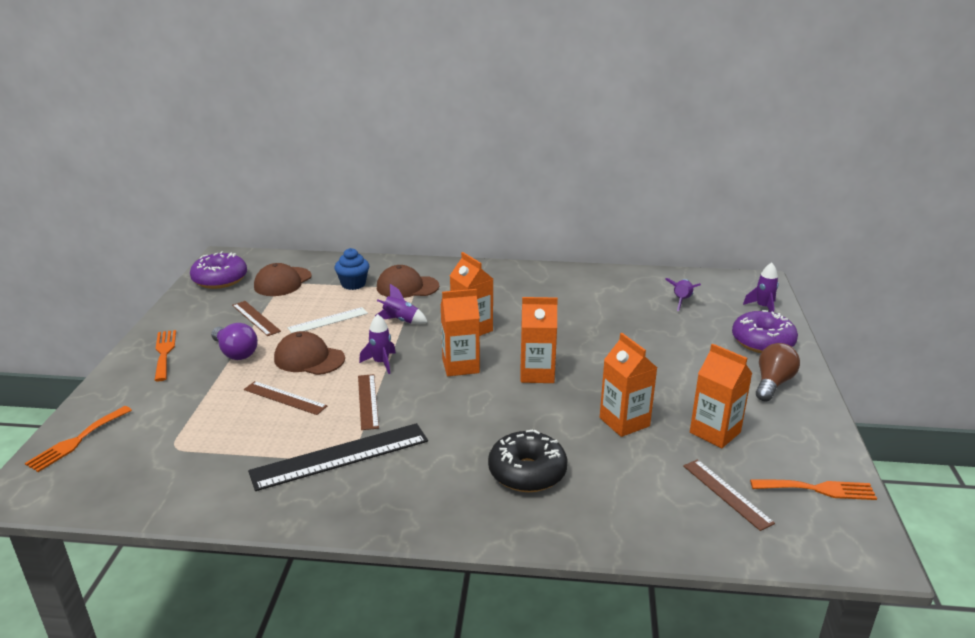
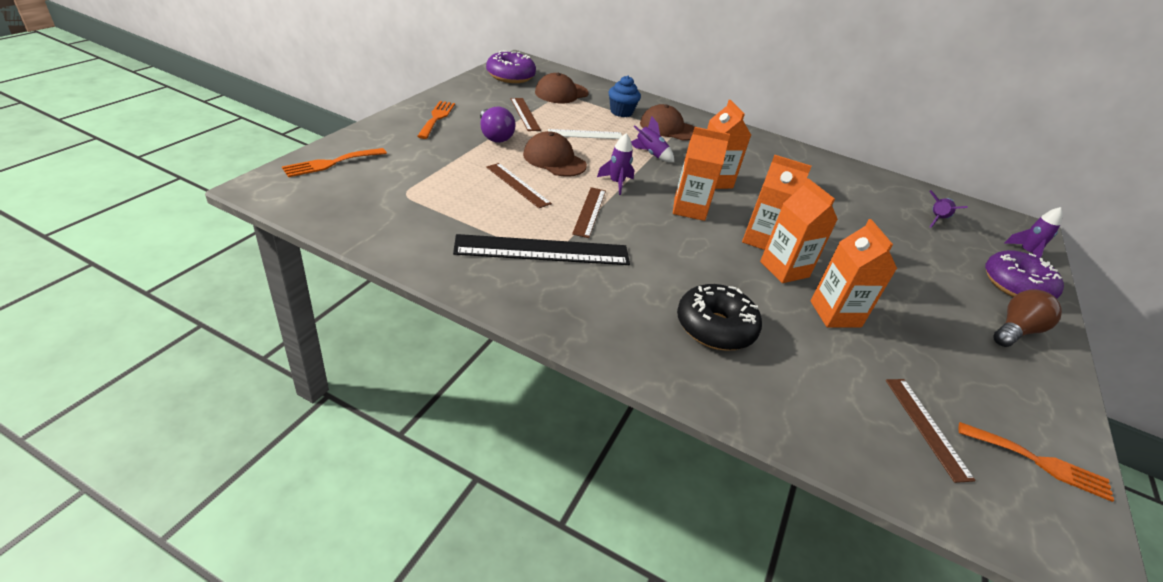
camera: 15 degrees right, 10 degrees up
(715, 432) = (933, 358): orange carton -> orange carton (784, 269)

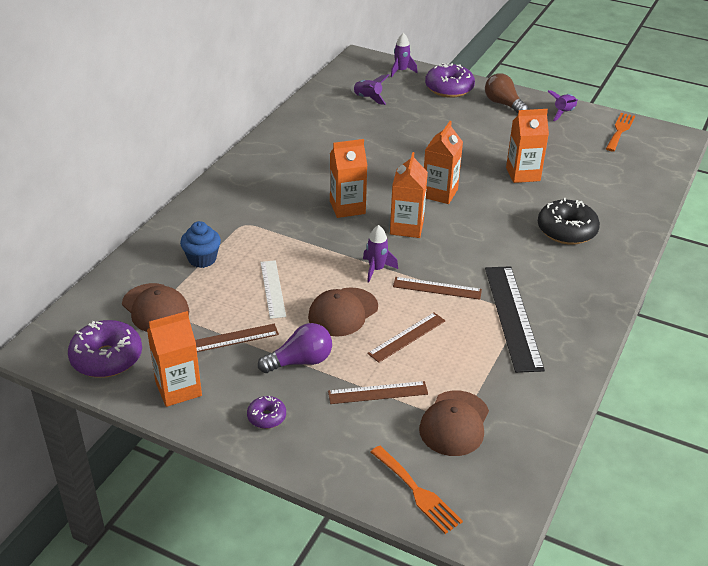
camera: 85 degrees left, 0 degrees up
(437, 118) = (266, 417): orange fork -> purple donut
(650, 154) = (304, 243): purple rocket -> purple rocket (563, 113)
(668, 128) = (236, 226): brown cap -> brown cap (454, 423)
(784, 269) = (478, 188): orange carton -> orange carton (178, 389)
(926, 427) = (614, 162): brown ruler -> brown ruler (378, 393)

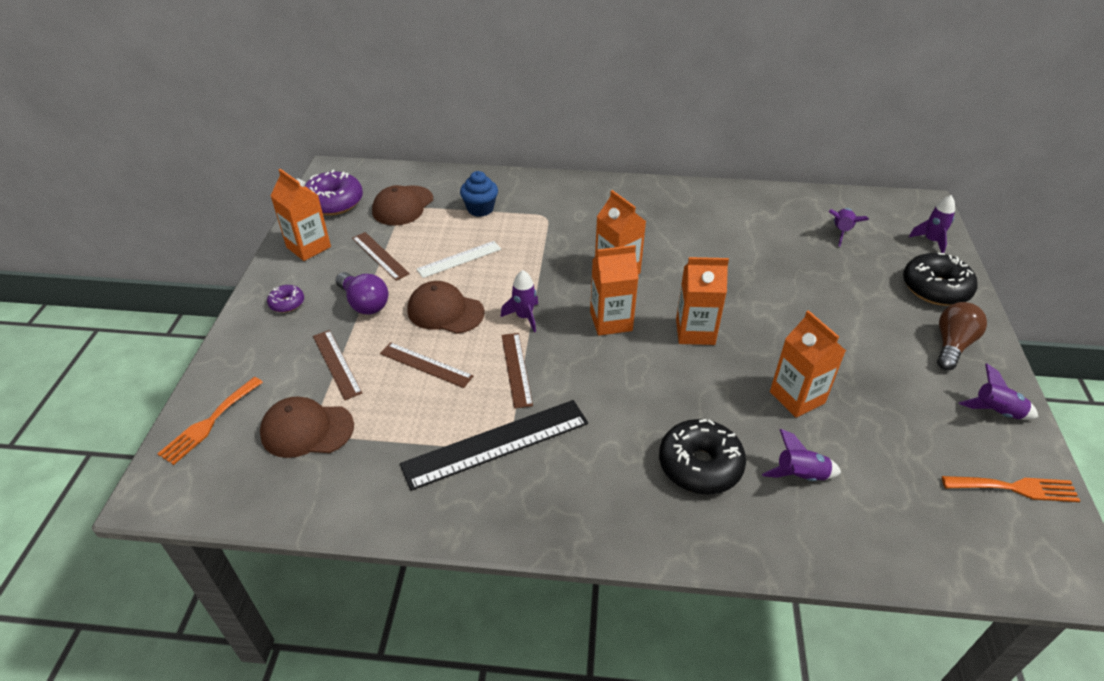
camera: 70 degrees right, 5 degrees up
(449, 89) = (935, 288): purple donut -> black donut
(588, 196) = (800, 475): none -> purple rocket

